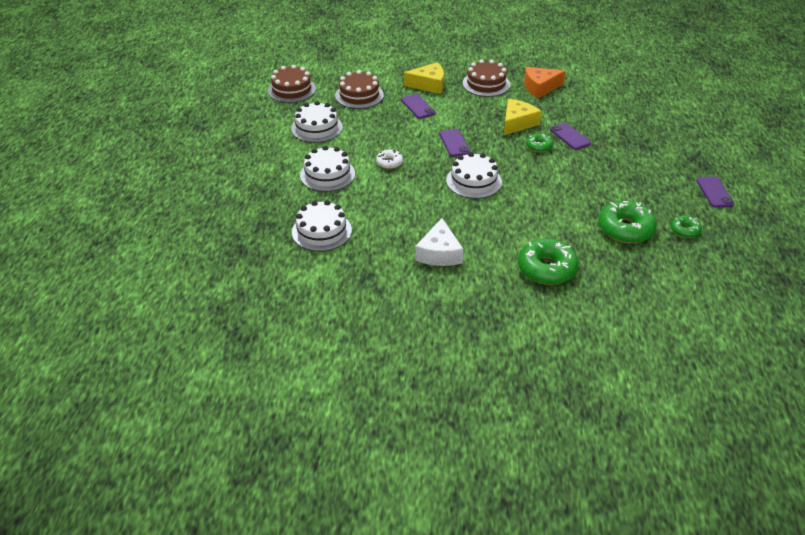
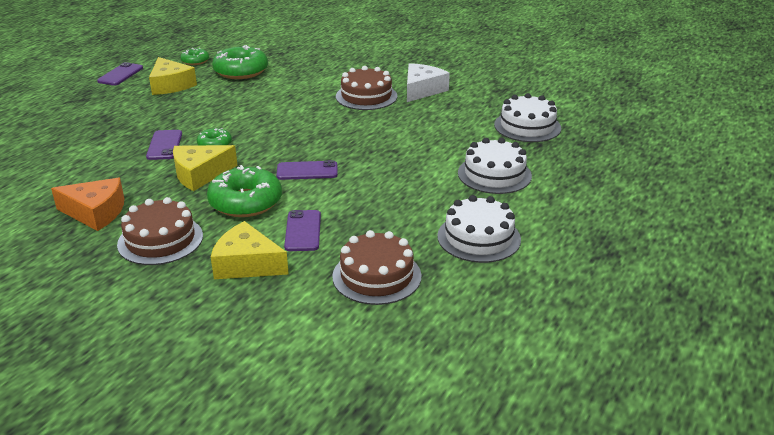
camera: 155 degrees left, 10 degrees down
(291, 90) = (490, 323): brown cake -> brown cake (366, 96)
(389, 163) = (408, 169): white donut -> none
(454, 143) = (307, 171): purple phone -> purple phone turned 75 degrees clockwise
(473, 181) = (330, 130): white cake -> none
(546, 268) = (341, 65): green donut -> green donut (245, 202)
(655, 192) = (170, 85): none -> yellow cheese

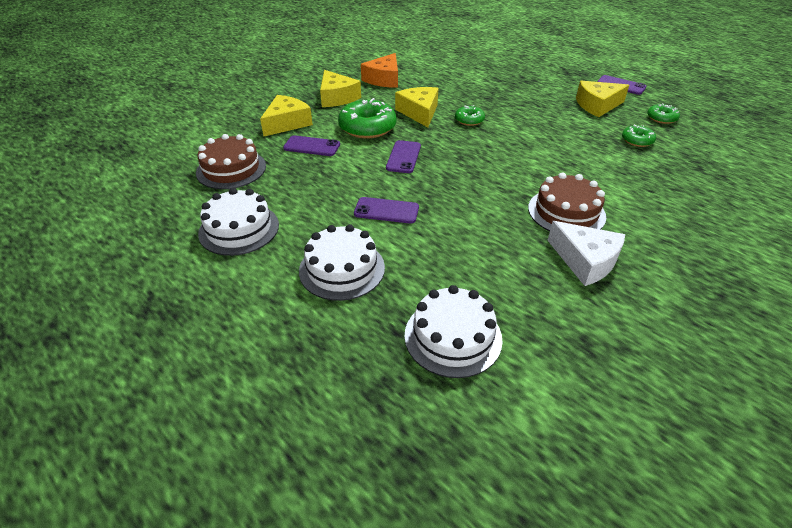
camera: 105 degrees right, 10 degrees up
(160, 240) = (337, 97): brown cake -> yellow cheese
(164, 145) = (474, 101): purple phone -> purple phone (386, 211)
(241, 71) = (637, 140): green donut -> green donut, size x0.53

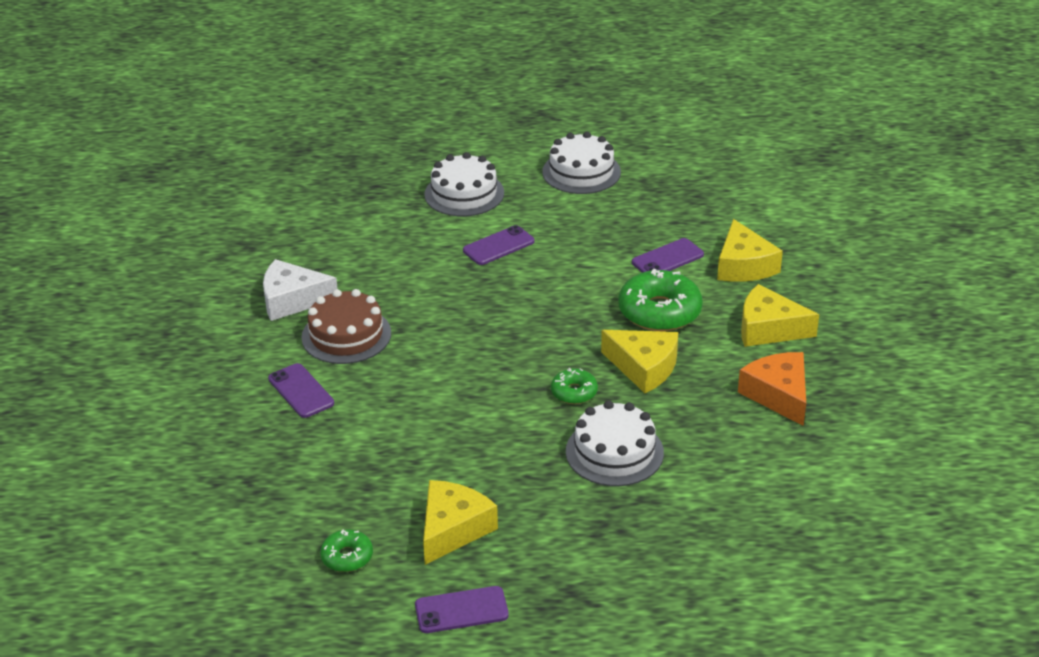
camera: 135 degrees right, 5 degrees down
(231, 169) = (685, 200): brown cake -> none
(403, 157) = (566, 301): purple phone -> purple phone (301, 391)
(453, 337) = (337, 202): white cake -> white cake (614, 452)
(637, 140) = (349, 485): green donut -> none

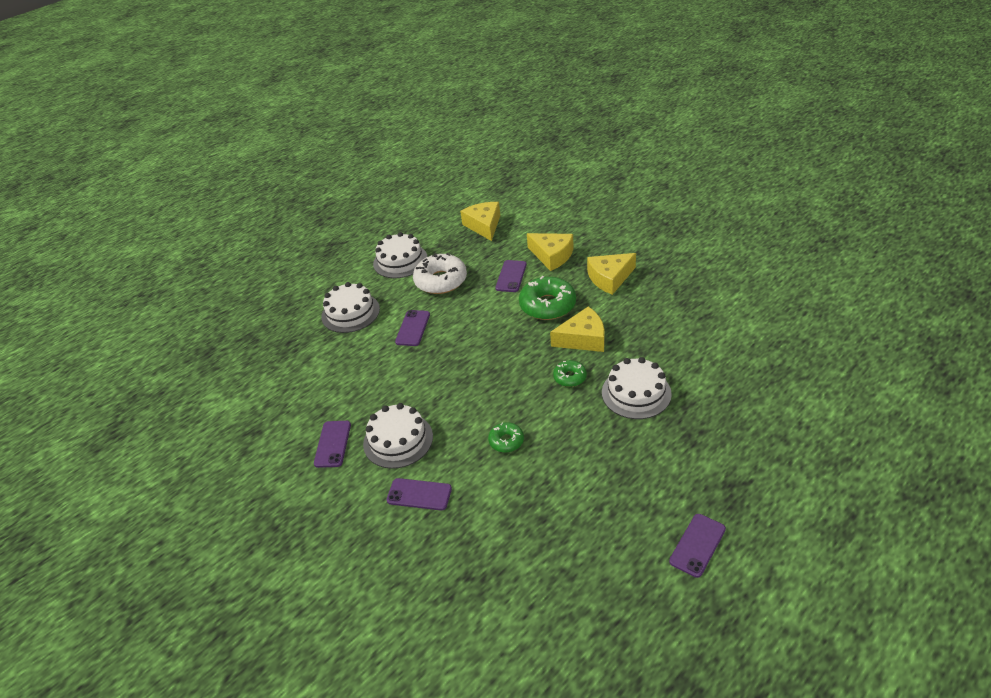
camera: 40 degrees left, 5 degrees up
(292, 300) = (333, 444): white cheese -> purple phone
(346, 335) = (398, 440): brown cake -> white cake
(347, 557) = (594, 571): green donut -> green donut (506, 441)
(453, 529) = (624, 503): yellow cheese -> yellow cheese (484, 225)
(591, 217) = (441, 281): none -> white donut
(778, 395) = (662, 307): orange cheese -> none

